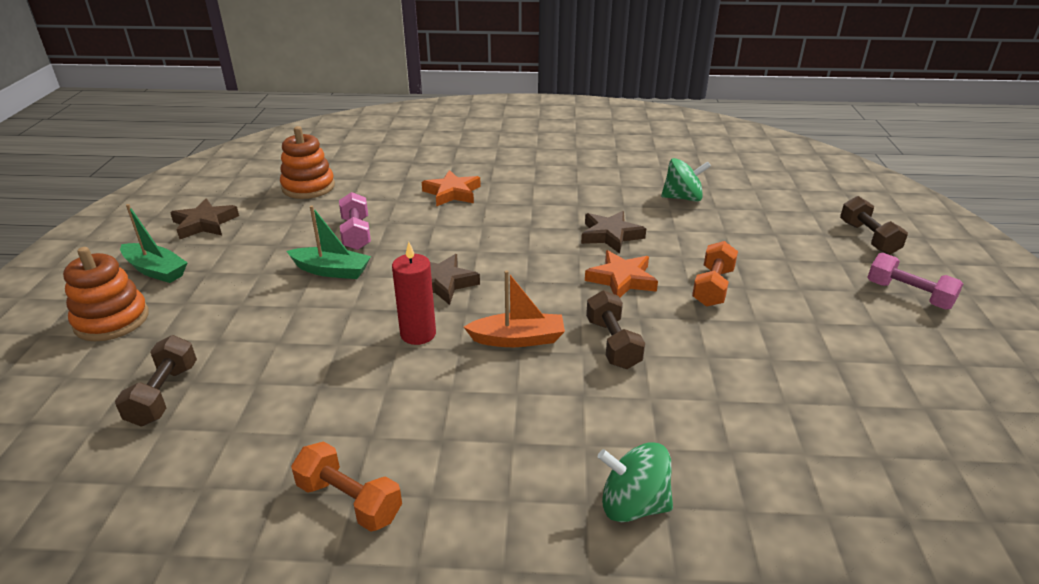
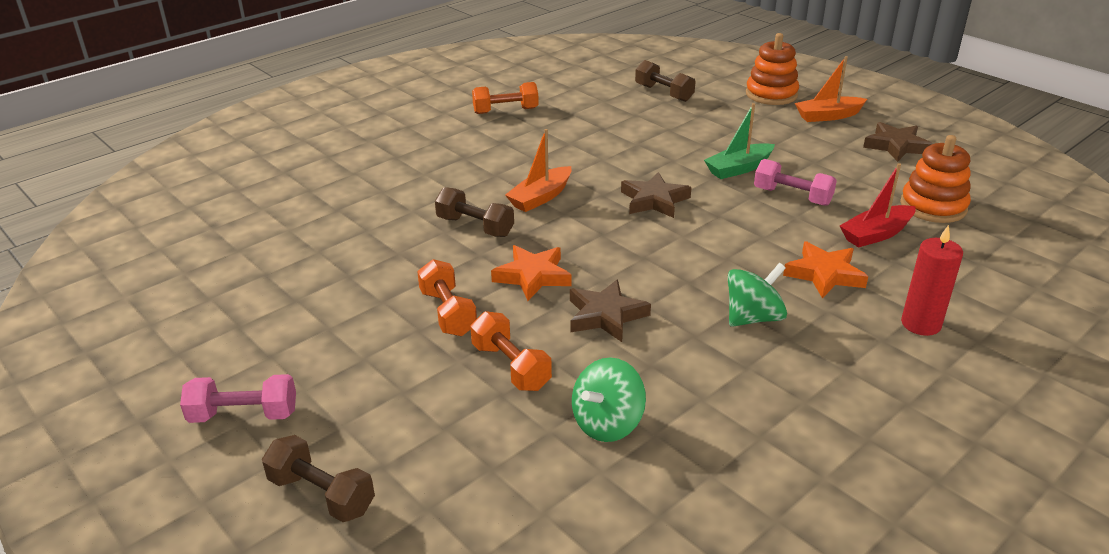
camera: 135 degrees right, 0 degrees up
(156, 270) = (828, 116): green boat -> orange boat
(376, 193) = (876, 234): none -> red boat
(418, 334) = (605, 169): red candle -> red candle (920, 324)
(633, 504) = (372, 166): green spinning top -> green spinning top (753, 318)
(704, 240) = (511, 367): none -> orange dumbbell

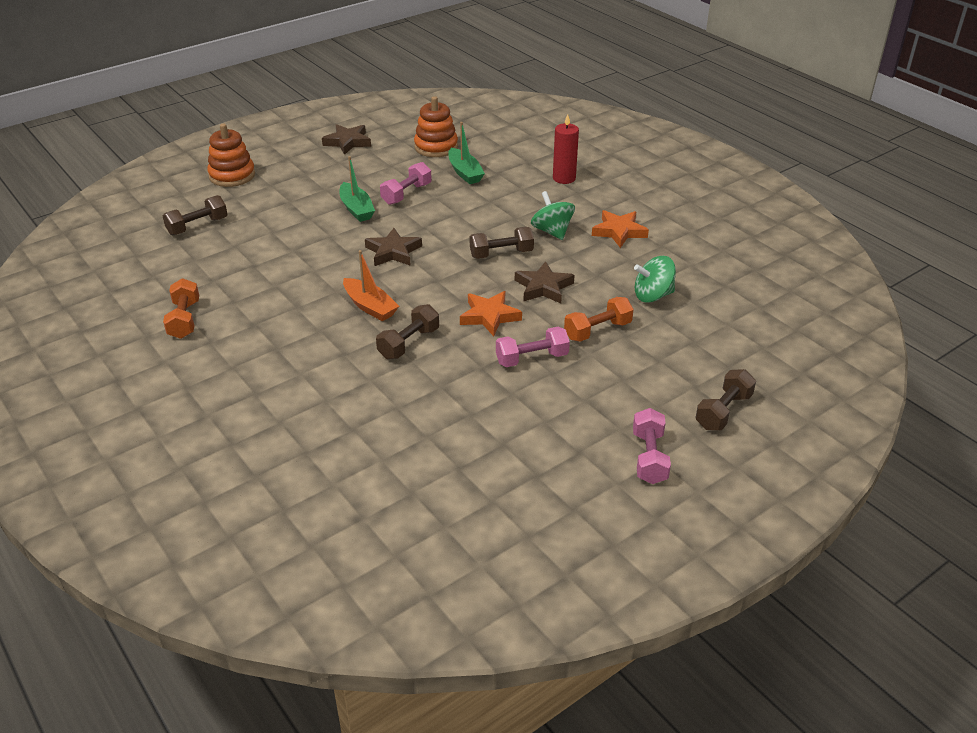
camera: 85 degrees left, 5 degrees up
(448, 313) = (532, 358): orange dumbbell -> pink dumbbell
(607, 423) = (653, 295): green spinning top -> green spinning top turned 120 degrees clockwise
(677, 277) = (501, 254): none -> brown dumbbell
(824, 274) = (508, 199): orange star -> orange star (619, 232)
(828, 116) = (286, 158): orange boat -> none
(876, 234) = (465, 173): red boat -> green boat

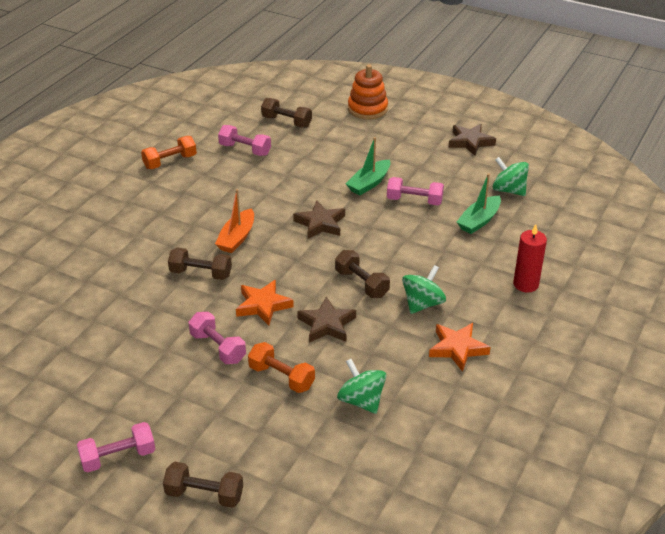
camera: 65 degrees right, 0 degrees up
(219, 264) = (245, 149): none -> pink dumbbell
(436, 147) = (508, 190): orange stacking toy -> green spinning top

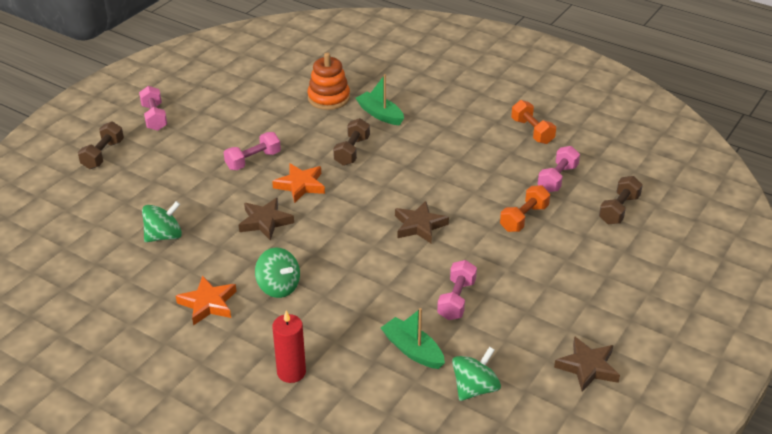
camera: 95 degrees right, 0 degrees up
(237, 238) = (402, 172): orange boat -> none
(281, 377) = (207, 193): orange dumbbell -> orange dumbbell (524, 218)
(361, 284) = (318, 247): brown dumbbell -> none
(367, 109) = (659, 278): orange stacking toy -> orange stacking toy (329, 98)
(369, 183) = (492, 266): green boat -> green boat (380, 114)

